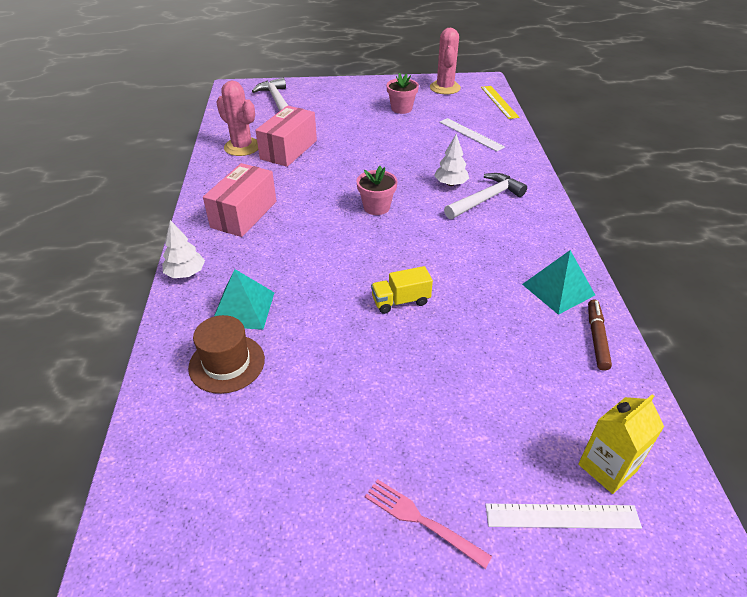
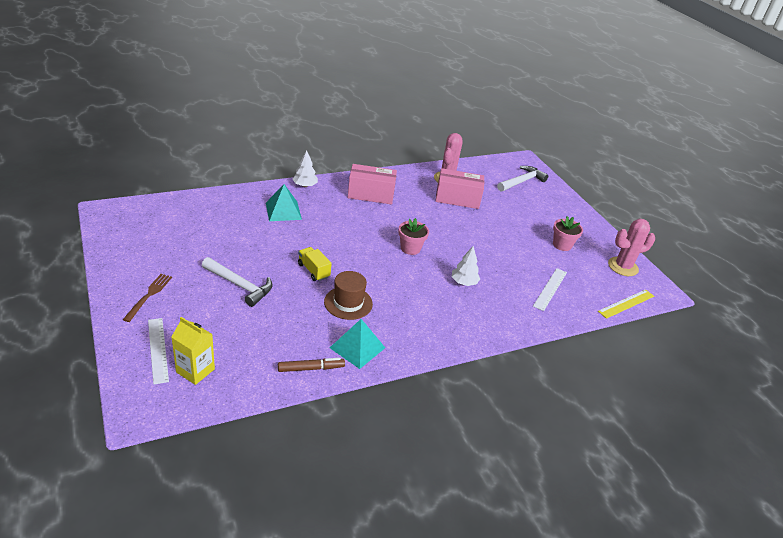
camera: 65 degrees right, 5 degrees down
(227, 363) = (239, 214): brown hat -> brown hat (348, 303)
(420, 520) = (149, 295): pink fork -> brown fork
(486, 199) = (454, 303): white hammer -> white hammer (240, 285)

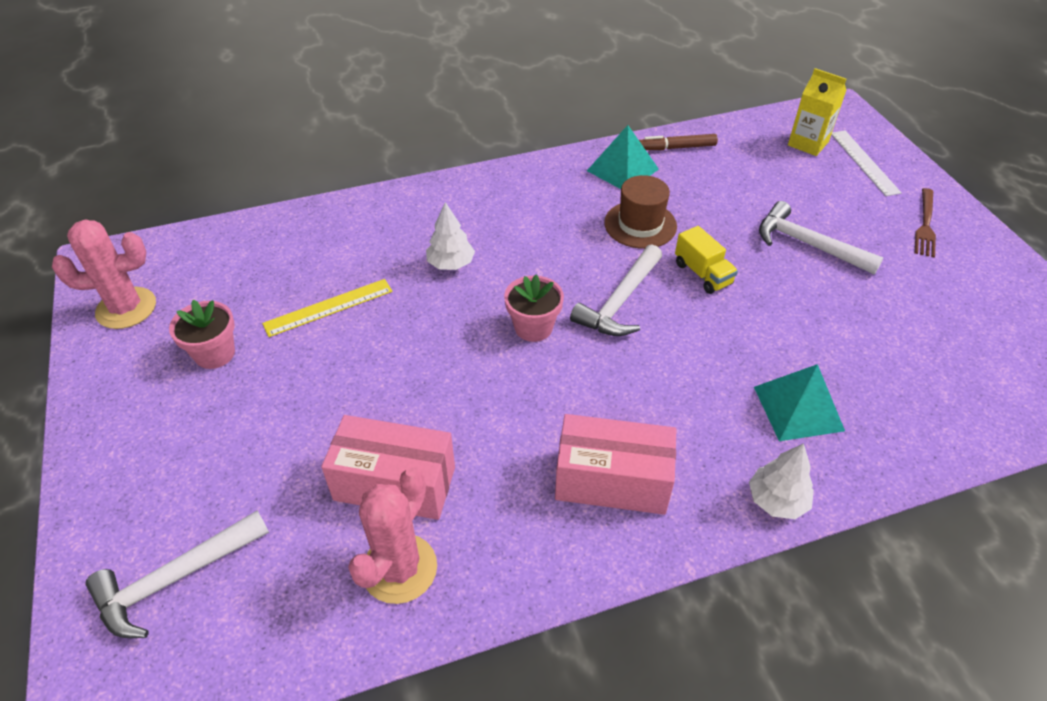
camera: 170 degrees left, 10 degrees up
(364, 258) = (619, 302): none -> white hammer
(550, 289) = (304, 259): white ruler -> none
(626, 304) = (187, 239): yellow ruler -> yellow ruler (328, 307)

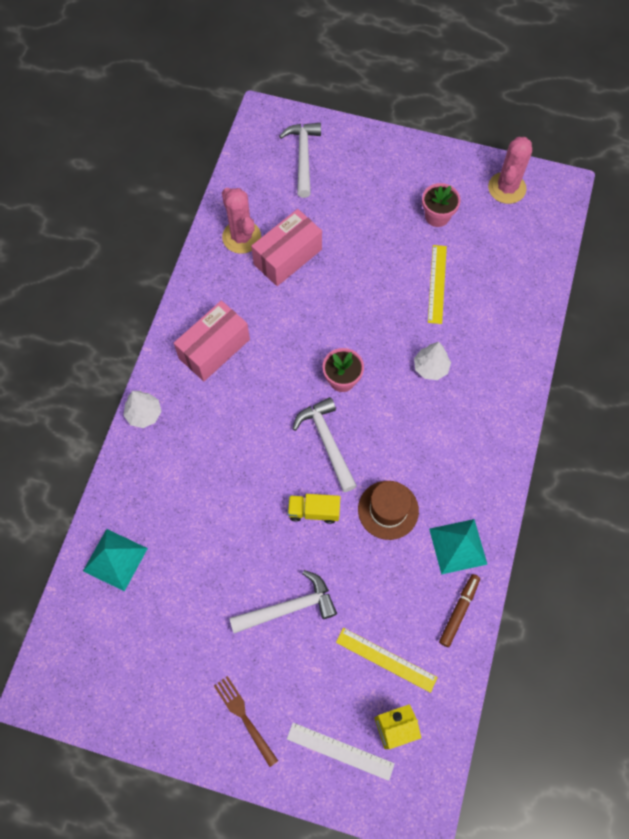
camera: 125 degrees right, 20 degrees up
(767, 169) = (386, 659): none -> yellow ruler
(798, 408) = (180, 474): turquoise pyramid -> turquoise pyramid (115, 559)

